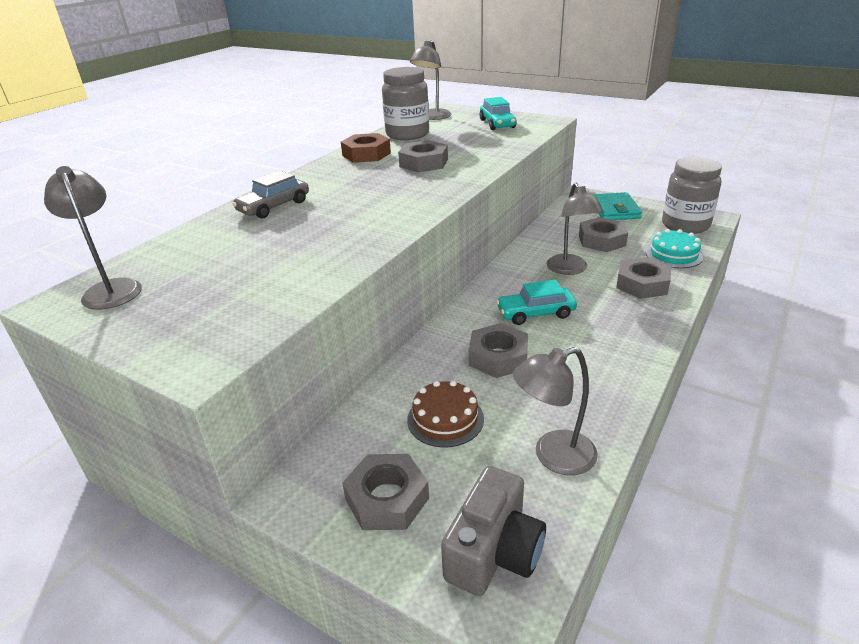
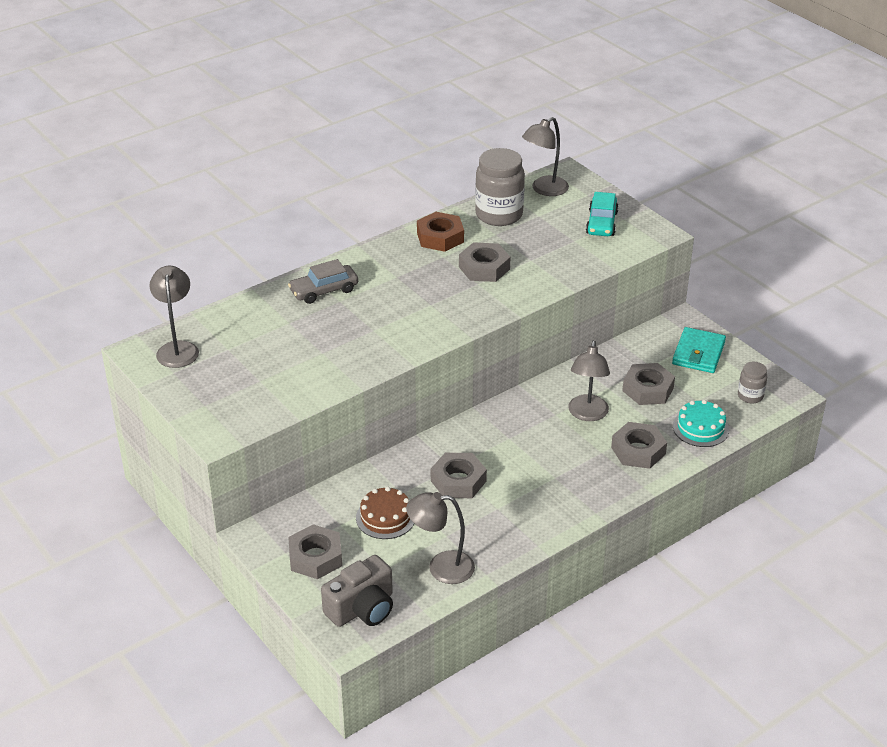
camera: 20 degrees right, 5 degrees up
(535, 313) = (519, 450): turquoise car -> none
(685, 225) = (750, 396): grey jar -> grey jar, size x0.51

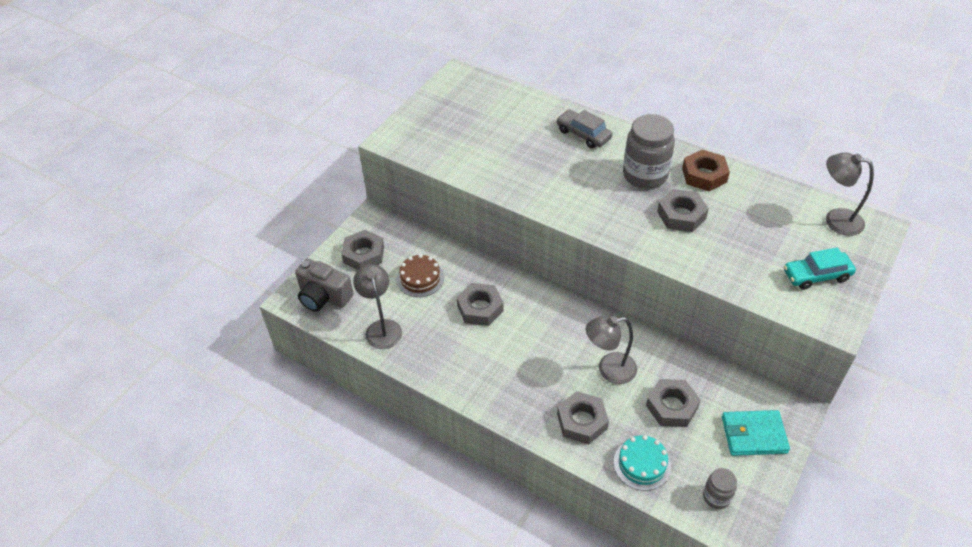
camera: 70 degrees right, 10 degrees up
(177, 348) = (470, 89): grey lamp -> none
(499, 215) = (768, 201): grey jar -> grey jar (645, 175)

